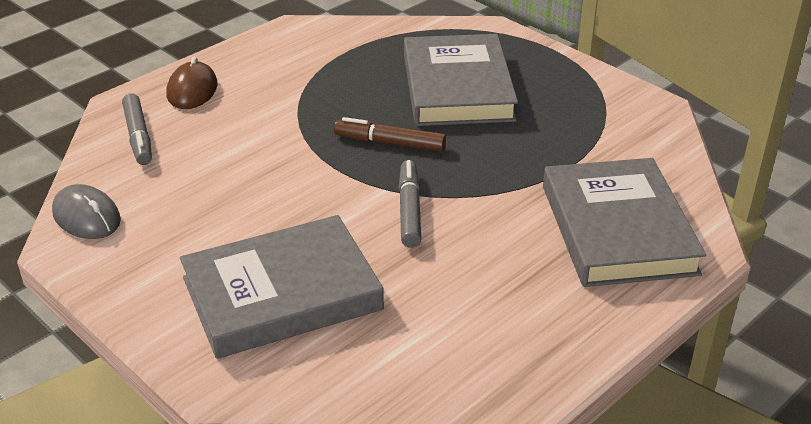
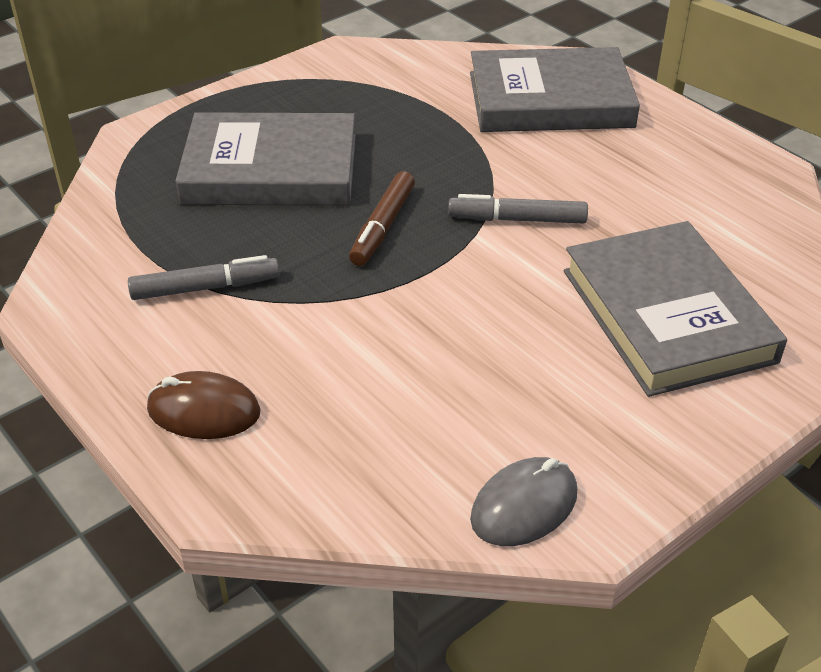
camera: 85 degrees left, 5 degrees up
(138, 136) = (323, 465): grey marker -> grey marker (205, 288)

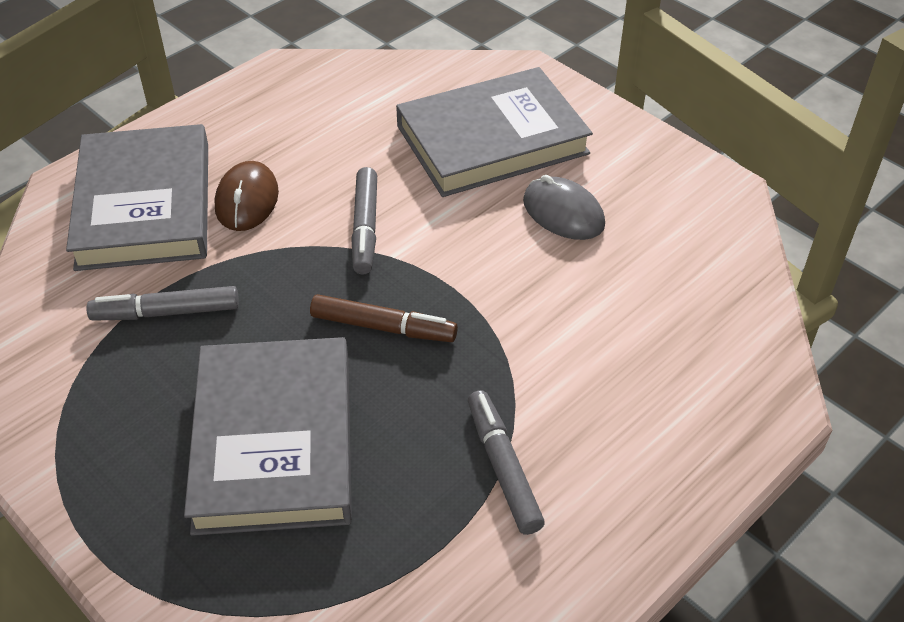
camera: 95 degrees left, 5 degrees up
(204, 411) = (681, 435): brown mouse -> brown mouse (247, 200)
(418, 116) = (166, 312): none -> grey marker
(524, 506) = (720, 219): grey mouse -> grey mouse (563, 213)

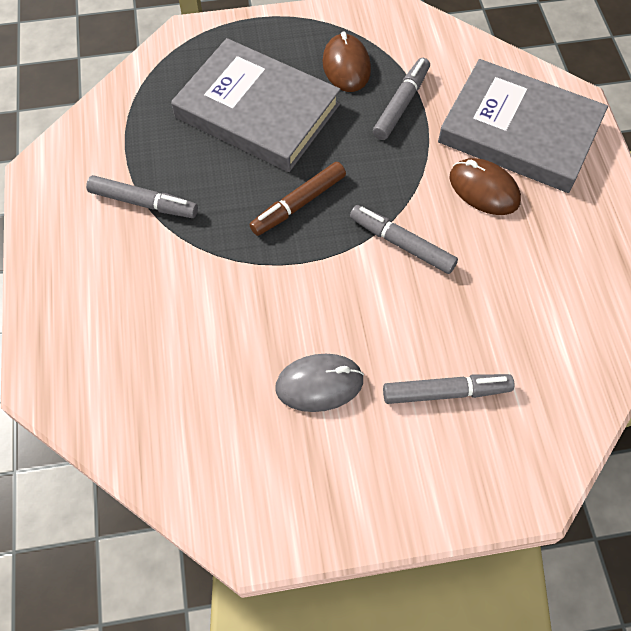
camera: 125 degrees right, 15 degrees up
(132, 393) = (346, 66): none -> brown mouse
(492, 139) = (446, 392): grey book -> grey marker

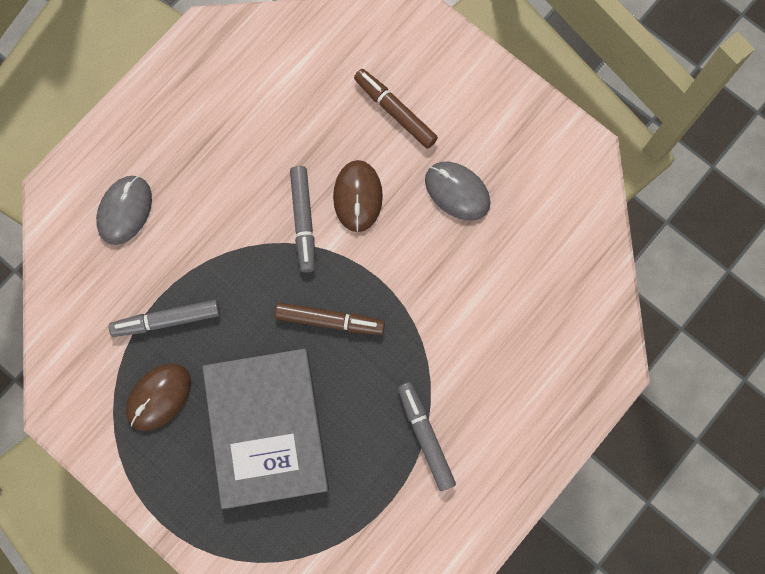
camera: 130 degrees left, 15 degrees up
(446, 392) = (395, 111): grey marker -> brown marker
(484, 189) = (205, 198): brown mouse -> brown mouse (357, 197)
(519, 132) = (125, 210): grey book -> grey mouse

